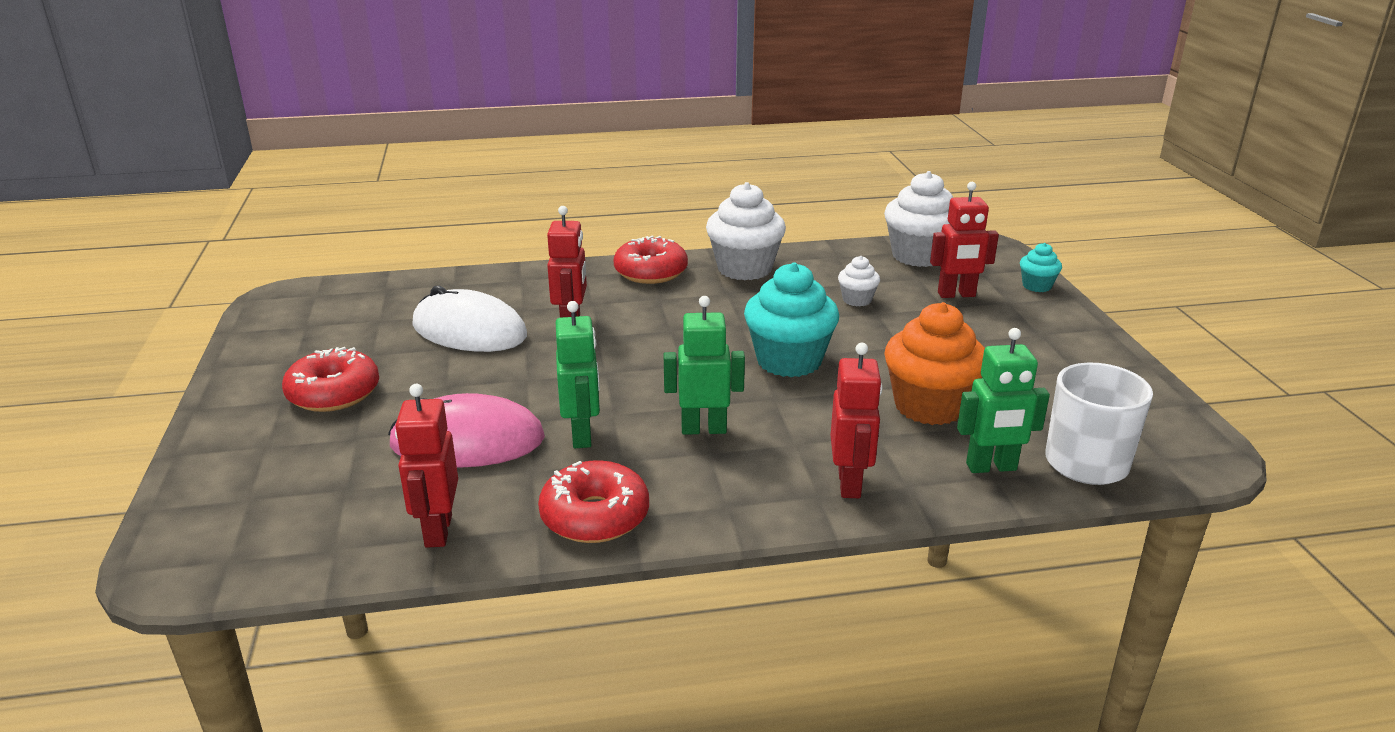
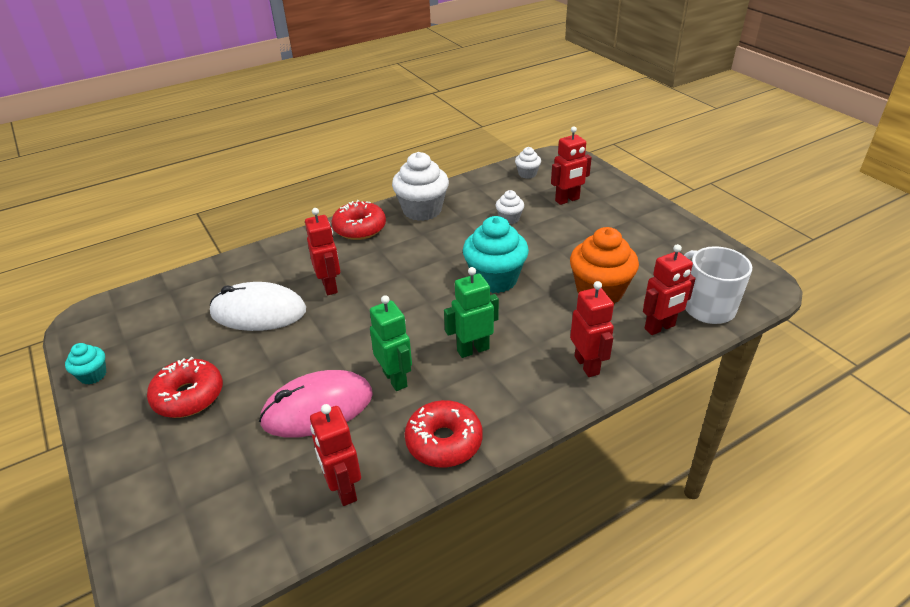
camera: 20 degrees left, 10 degrees up
(918, 256) = (527, 174): white cupcake -> white cupcake, size x0.50
(991, 467) = (660, 327): green robot -> red robot
(1036, 286) = (610, 182): turquoise cupcake -> turquoise cupcake (93, 375)

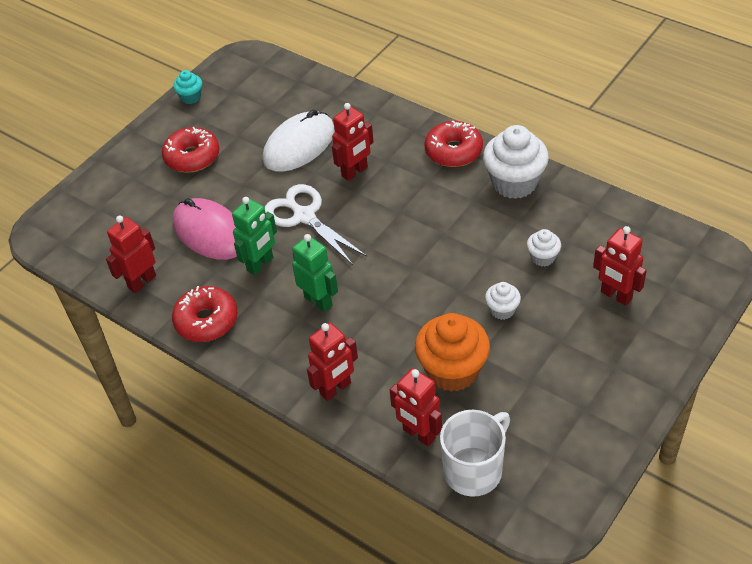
camera: 70 degrees right, 10 degrees up
(258, 312) = (299, 145): white mouse -> white mouse turned 60 degrees clockwise
(356, 332) = (304, 216): none -> white scissors
(495, 279) = (428, 282): turquoise cupcake -> none
(527, 174) = (651, 242): white cupcake -> white cupcake (502, 310)

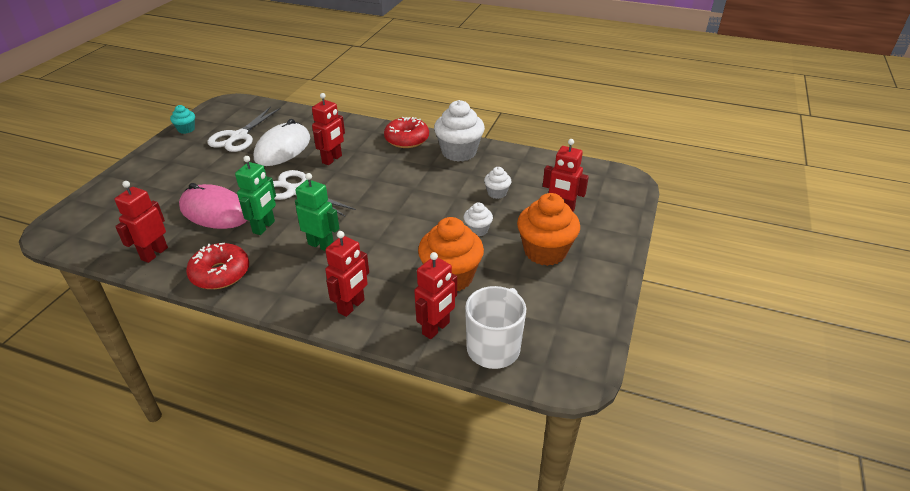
camera: 20 degrees left, 10 degrees down
(192, 157) = (192, 165): red donut -> none
(250, 118) = (239, 136): none -> white scissors
(419, 434) = (436, 328): red robot -> red robot turned 75 degrees counterclockwise
(573, 355) = (545, 251): none -> orange cupcake

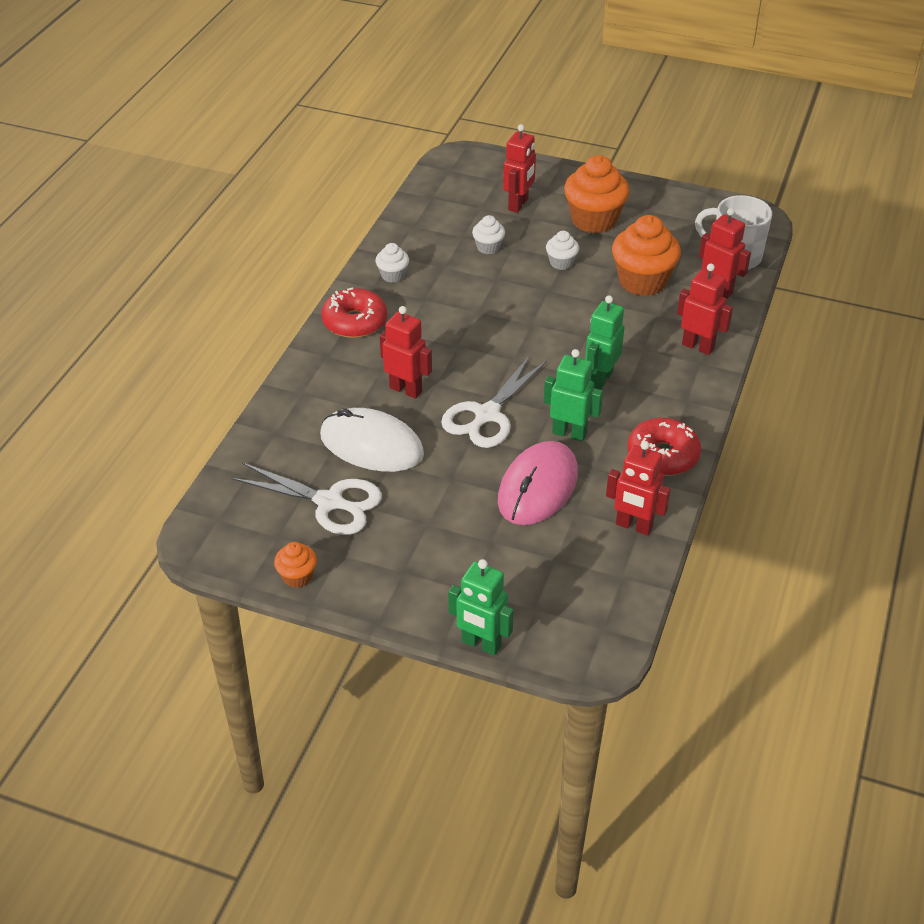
camera: 90 degrees left, 5 degrees up
(95, 187) = (481, 644): none -> green robot
(186, 129) = (297, 576): turquoise cupcake -> orange cupcake
(459, 152) = (393, 275): white cupcake -> white cupcake, size x0.50

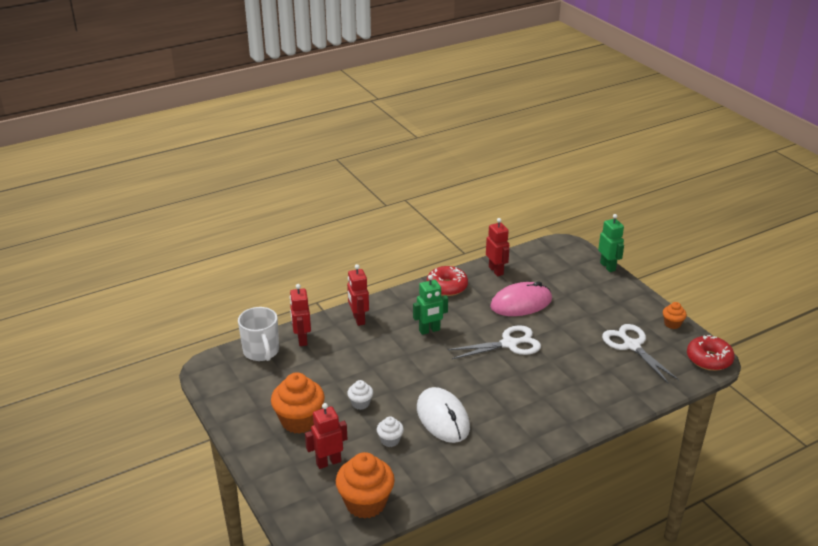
camera: 140 degrees left, 10 degrees down
(355, 322) = (531, 435): red donut -> red donut (709, 359)
(371, 445) = (586, 360): white mouse -> white mouse (442, 418)
(393, 275) = (474, 455): white cupcake -> none
(406, 389) = (539, 378): red robot -> none
(569, 433) = (478, 316): green robot -> none
(642, 281) = (332, 366): orange cupcake -> orange cupcake (365, 503)

